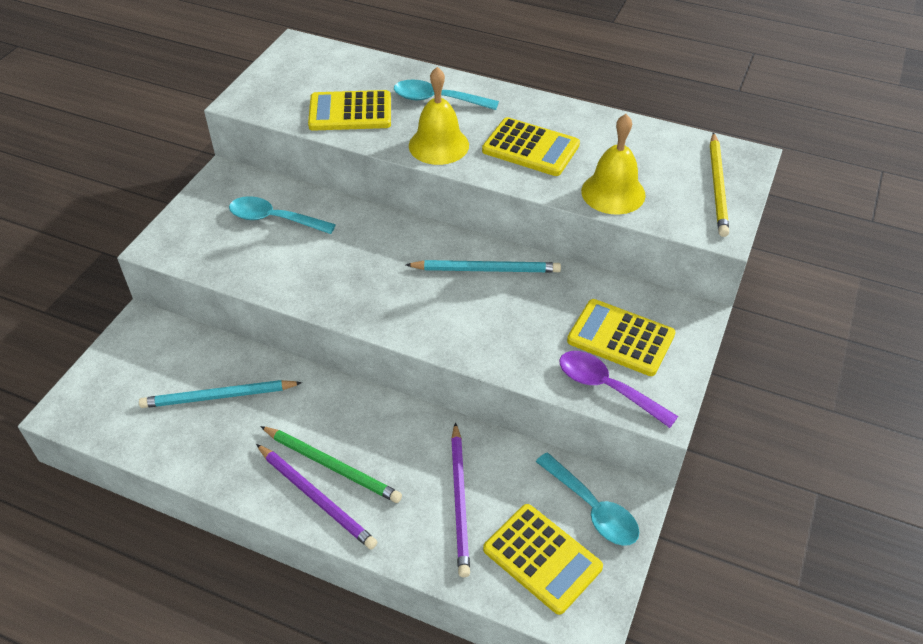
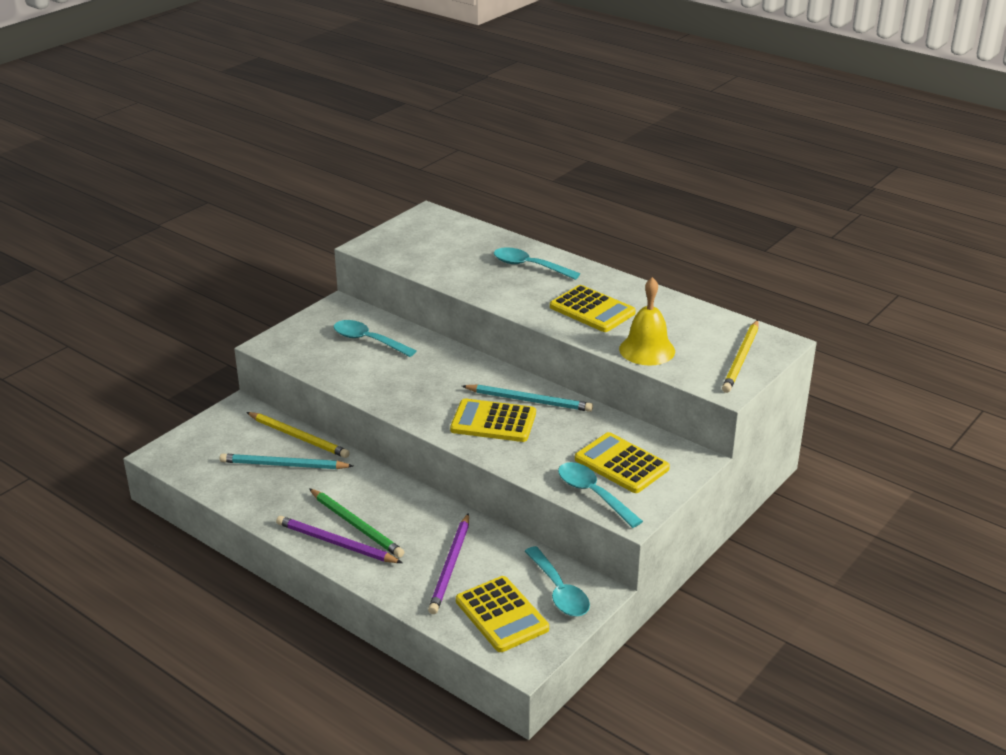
camera: 15 degrees right, 15 degrees down
(224, 353) = (298, 437): none -> yellow pencil
(316, 498) = (336, 543): purple pencil -> purple pencil turned 150 degrees clockwise
(350, 112) = (452, 265): yellow calculator -> yellow calculator (493, 422)
(438, 145) = (515, 297): yellow bell -> none
(607, 388) = (593, 494): purple spoon -> turquoise spoon

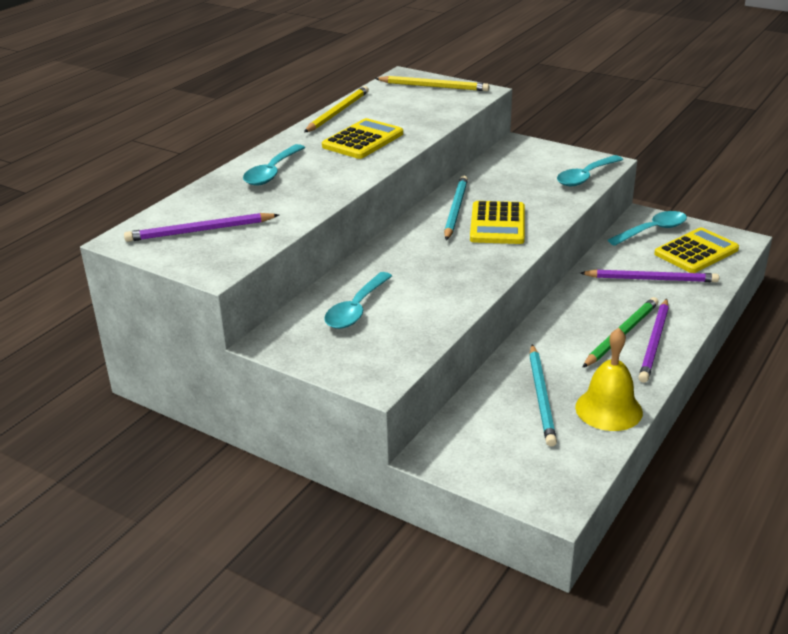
camera: 95 degrees left, 0 degrees up
(298, 437) = (484, 395): yellow pencil -> yellow pencil (338, 112)
(430, 239) = (199, 231): none -> purple pencil
(621, 464) = (538, 168): yellow calculator -> none
(647, 350) = (430, 117): yellow bell -> yellow bell (608, 409)

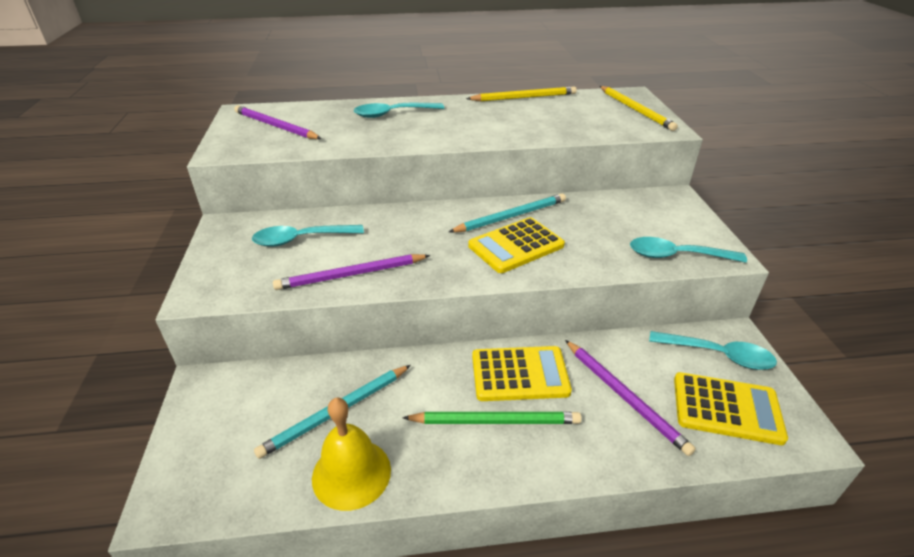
camera: 50 degrees right, 5 degrees up
(363, 140) = (492, 122): yellow calculator -> yellow calculator (519, 374)
(654, 342) = (506, 455): purple pencil -> purple pencil (351, 275)

